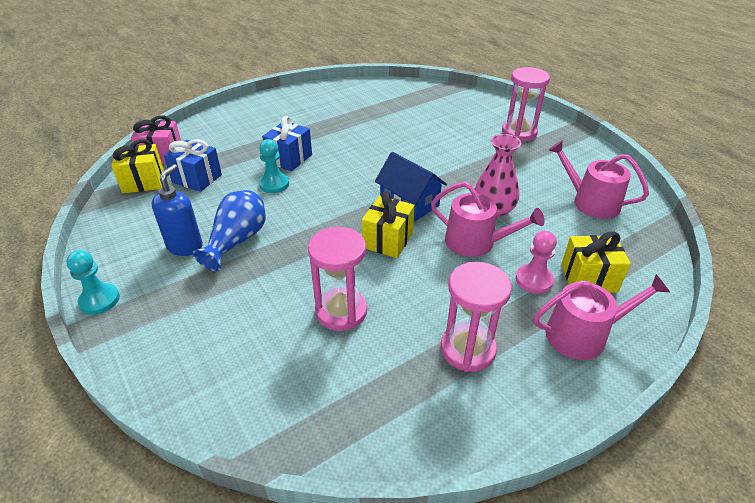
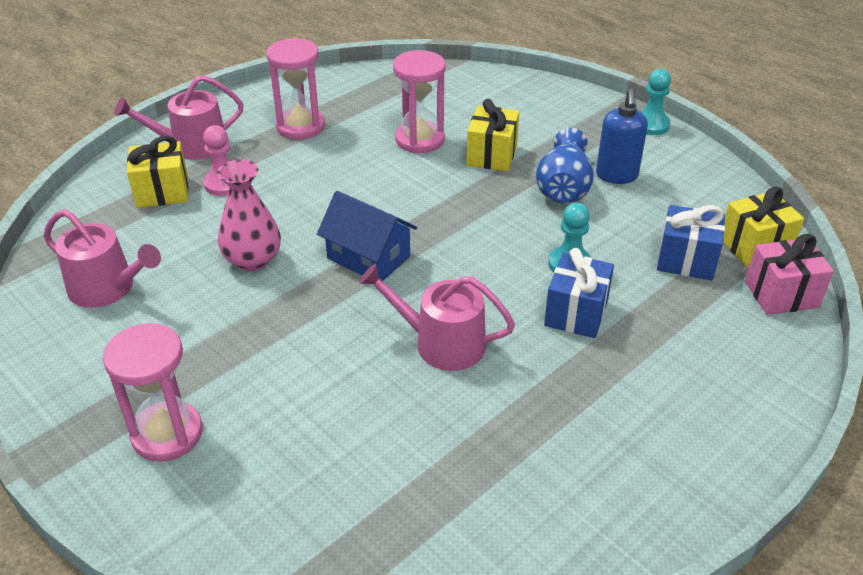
camera: 170 degrees right, 0 degrees up
(387, 240) = (388, 206): yellow gift -> yellow gift (492, 155)
(476, 242) = (281, 215): pink watering can -> pink watering can (441, 343)

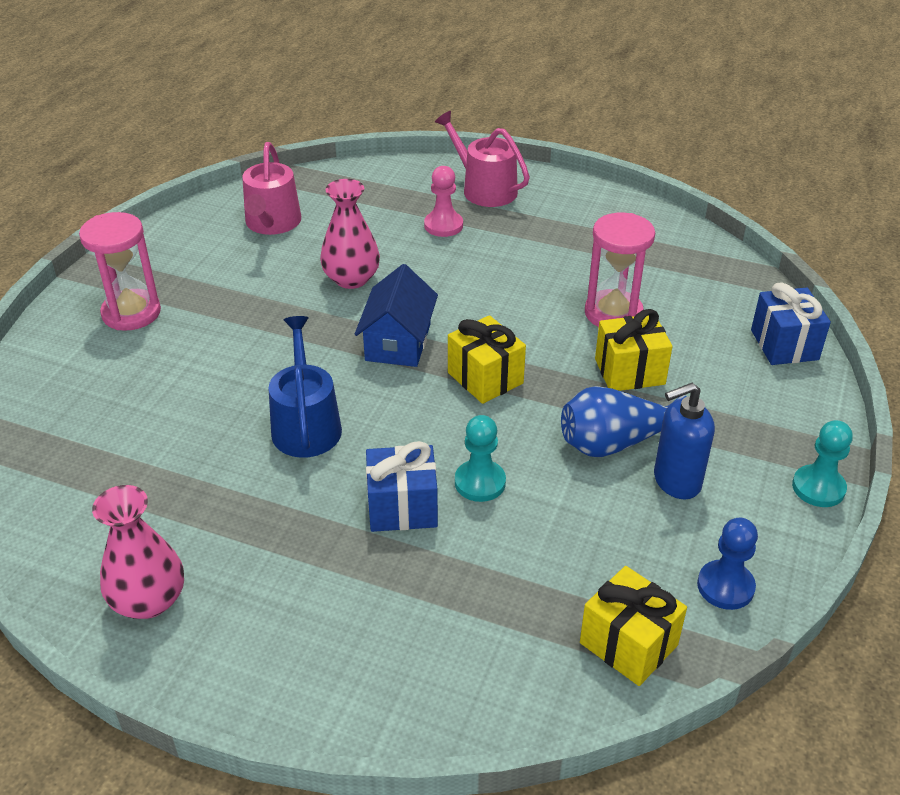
camera: 65 degrees right, 0 degrees up
(162, 192) = (408, 200): yellow gift -> yellow gift (485, 378)
(300, 126) = (567, 234): pink hourglass -> none
(441, 343) = (306, 424): pink watering can -> blue watering can
(614, 504) = (149, 600): none -> pink vase
(686, 260) = (554, 580): blue gift -> blue gift (784, 345)
(720, 190) = (725, 586): none -> blue pawn
(781, 294) = (547, 687): pink gift -> none

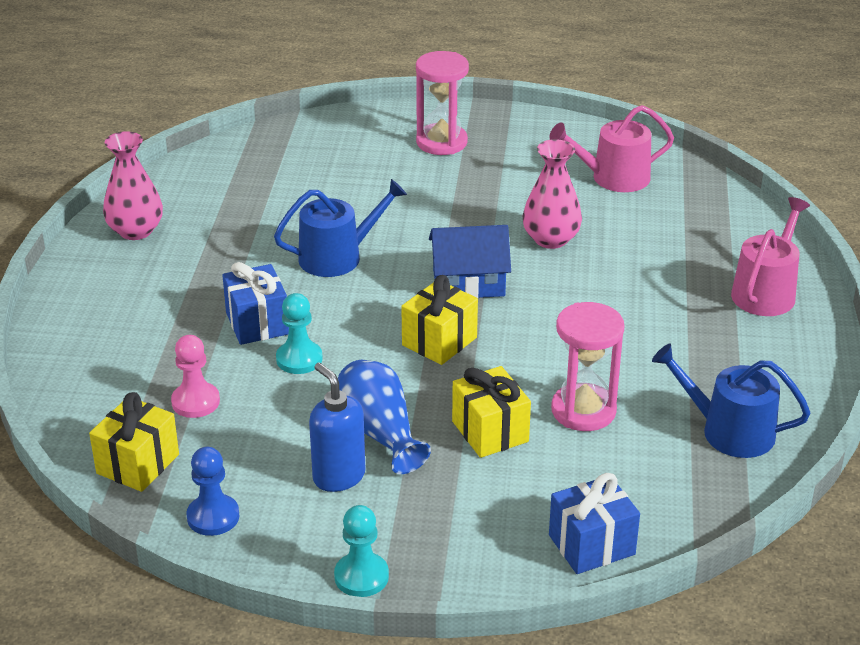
camera: 75 degrees right, 5 degrees down
(443, 225) = (676, 276): pink pawn -> pink pawn (195, 402)
(656, 248) = (728, 431): none -> blue watering can

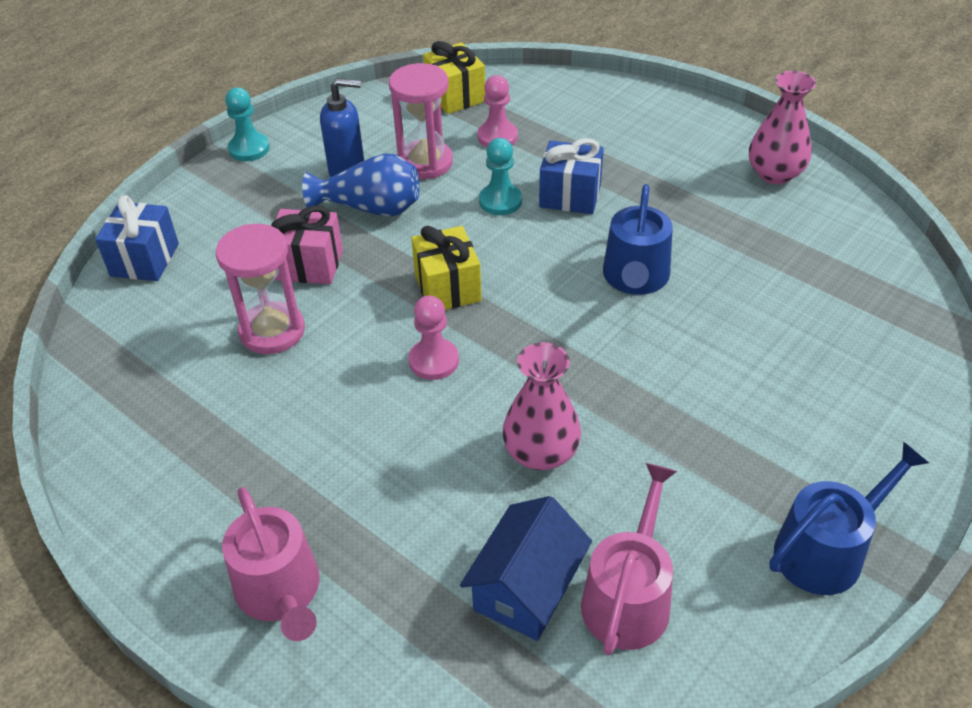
camera: 125 degrees right, 10 degrees up
(213, 517) = (371, 110): blue pawn -> none
(441, 142) = (828, 463): pink hourglass -> pink hourglass (425, 162)
(468, 283) = (517, 347): blue house -> blue house (526, 588)
(490, 431) = (309, 265): yellow gift -> pink gift
(523, 314) = (434, 361): none -> pink pawn
(728, 431) = (146, 410): blue watering can -> blue watering can (827, 550)

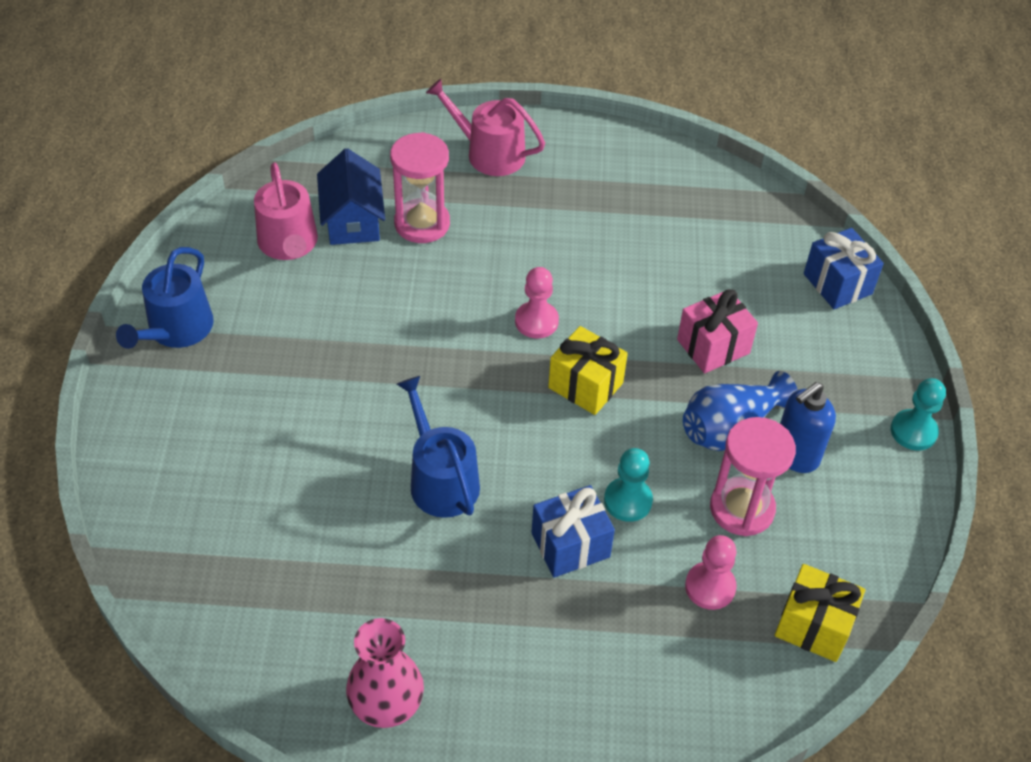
camera: 140 degrees right, 5 degrees up
(272, 331) = (674, 282): pink hourglass -> pink hourglass (422, 223)
(541, 453) = (405, 297): pink vase -> none

